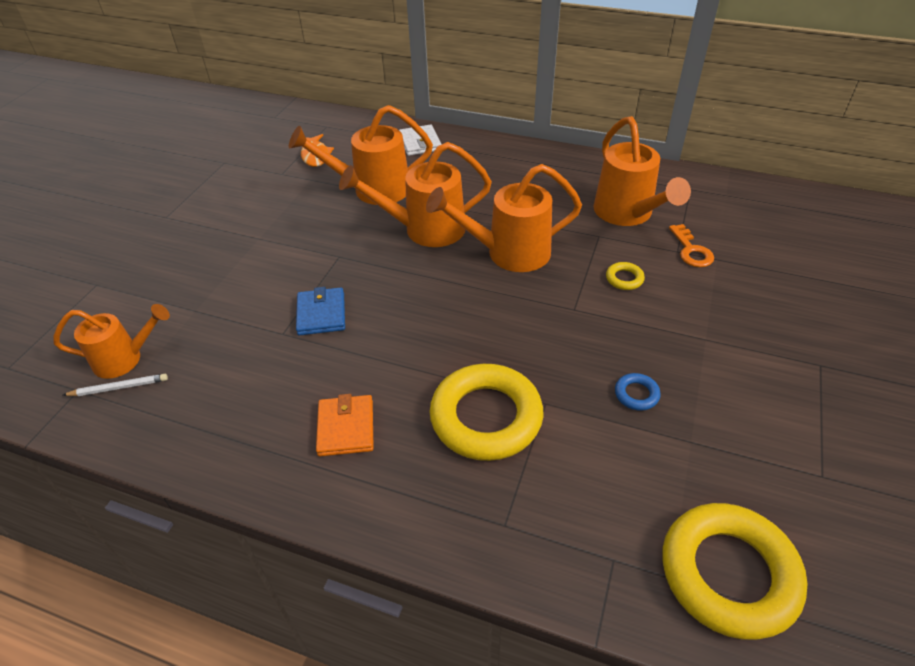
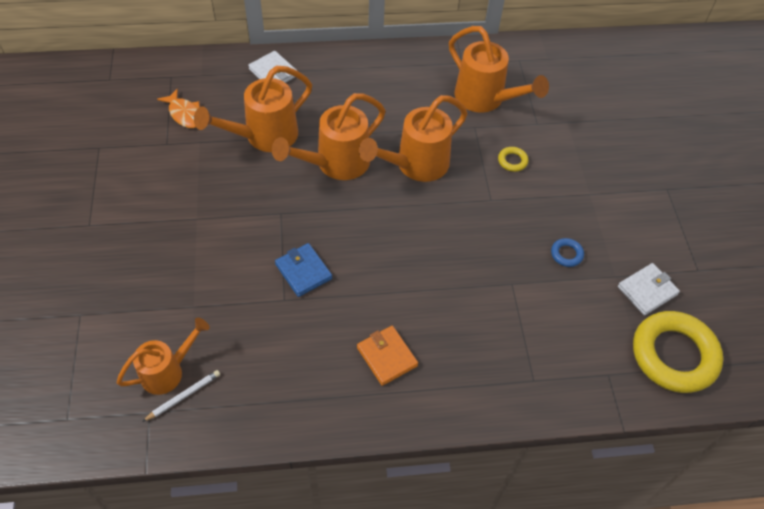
camera: 30 degrees left, 10 degrees up
(486, 417) = (479, 310): yellow ring -> none
(691, 250) = (546, 120): orange key -> none
(729, 475) = (647, 290): none -> white wallet

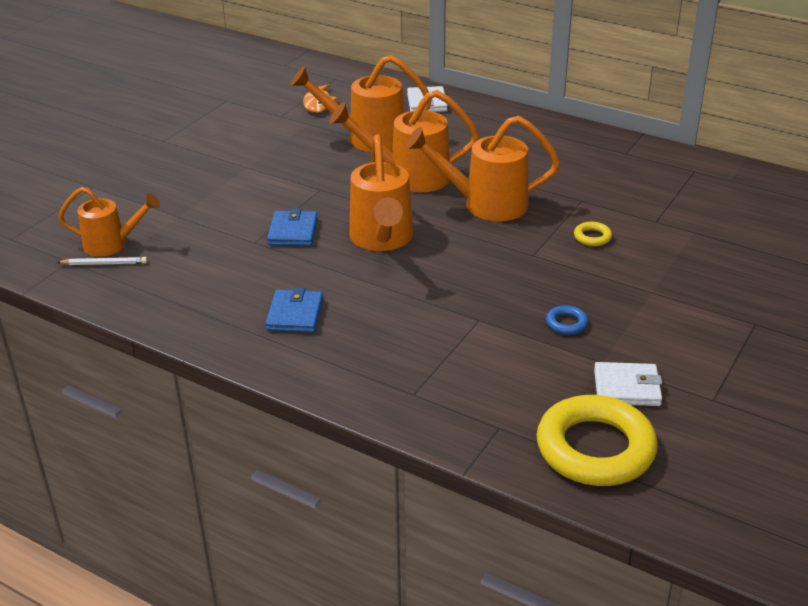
camera: 40 degrees right, 20 degrees down
(387, 357) = (295, 314): orange wallet -> blue wallet
(485, 99) = (618, 185): orange watering can -> orange watering can (382, 239)

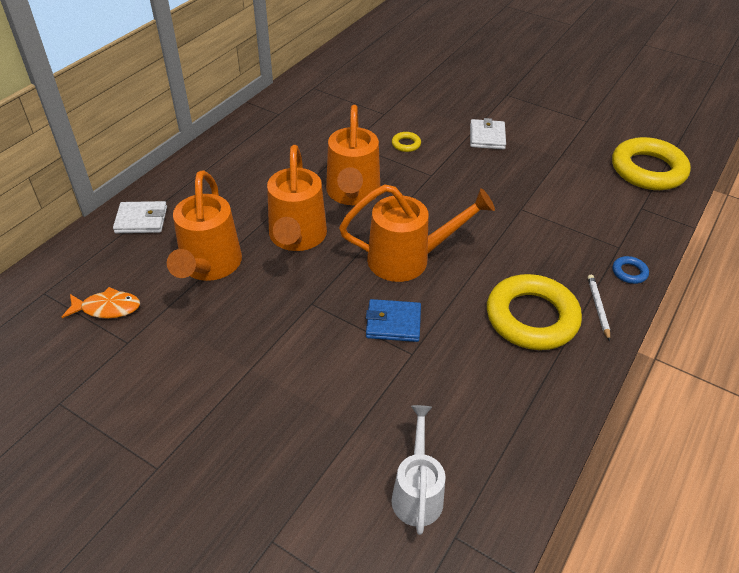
camera: 90 degrees left, 10 degrees up
(104, 263) = (458, 494): white pencil -> white pencil (598, 307)
(111, 244) = (417, 493): orange watering can -> white watering can
(295, 314) = (531, 317): blue wallet -> yellow ring
(566, 323) = (519, 168): blue ring -> blue ring (629, 272)
(627, 388) = (584, 151): white wallet -> white wallet (487, 137)

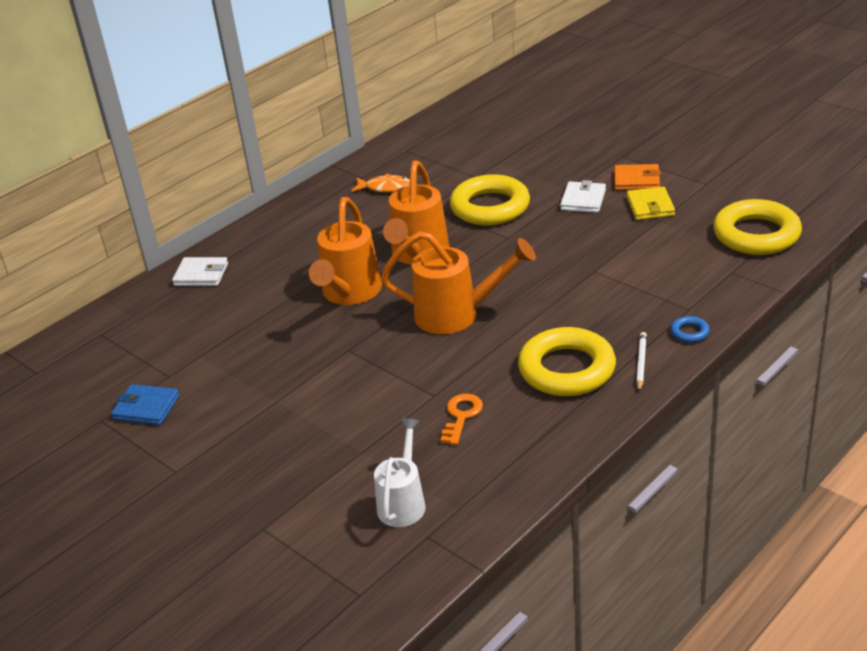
camera: 15 degrees right, 10 degrees down
(107, 308) = (155, 348): orange fish -> orange fish (386, 188)
(209, 266) = (257, 316): orange watering can -> none
(393, 323) = (423, 369): blue wallet -> blue wallet (146, 408)
(406, 144) = (490, 207): yellow ring -> yellow ring, size x2.46
(446, 377) = (461, 416): none -> orange key
(527, 117) = (636, 180): none -> orange wallet
(547, 143) = (650, 206): none -> yellow wallet

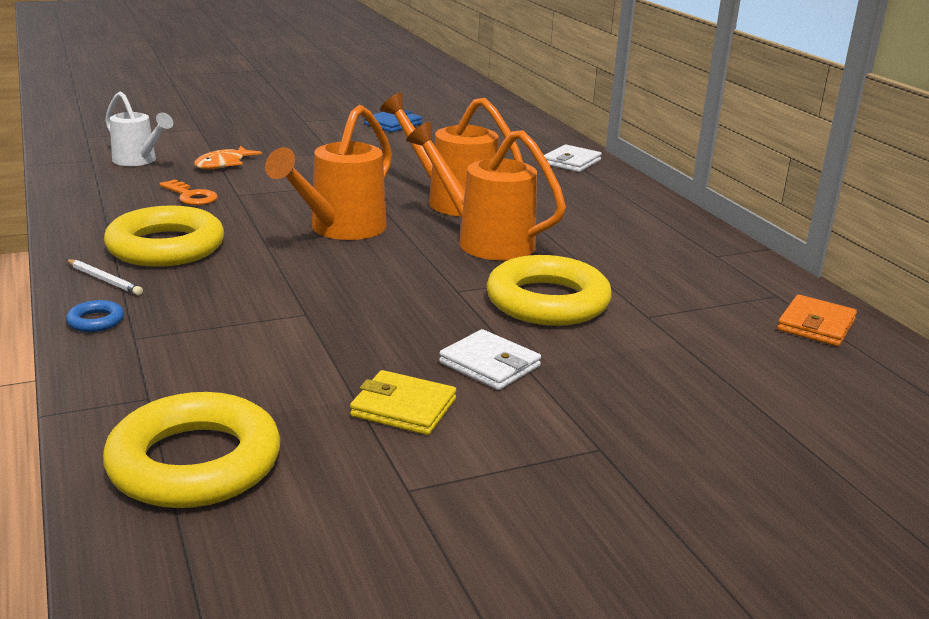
camera: 110 degrees right, 10 degrees down
(386, 188) = (671, 261): orange fish -> orange fish (223, 164)
(636, 180) = (499, 428): orange wallet -> orange wallet (816, 325)

